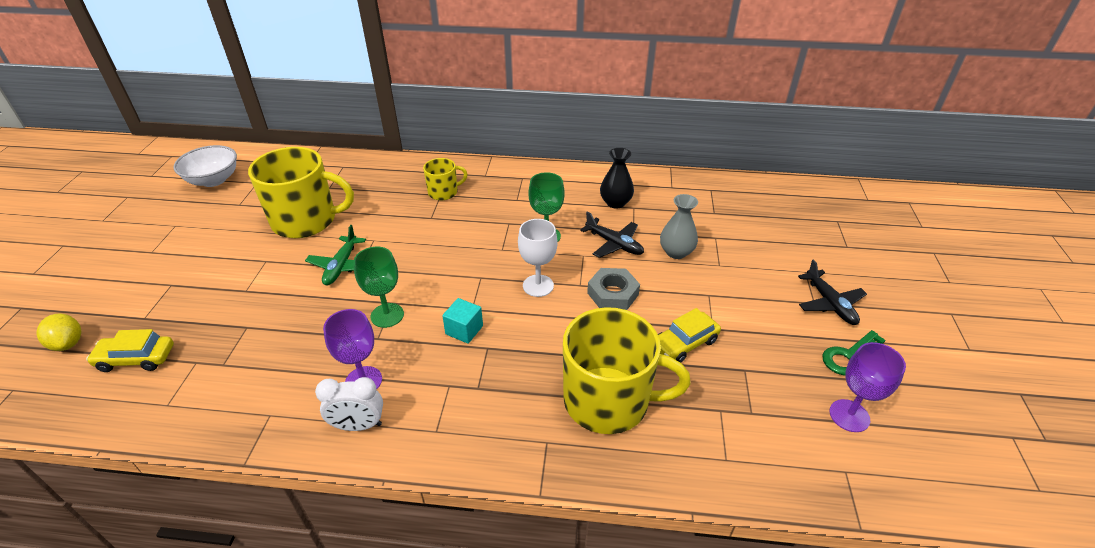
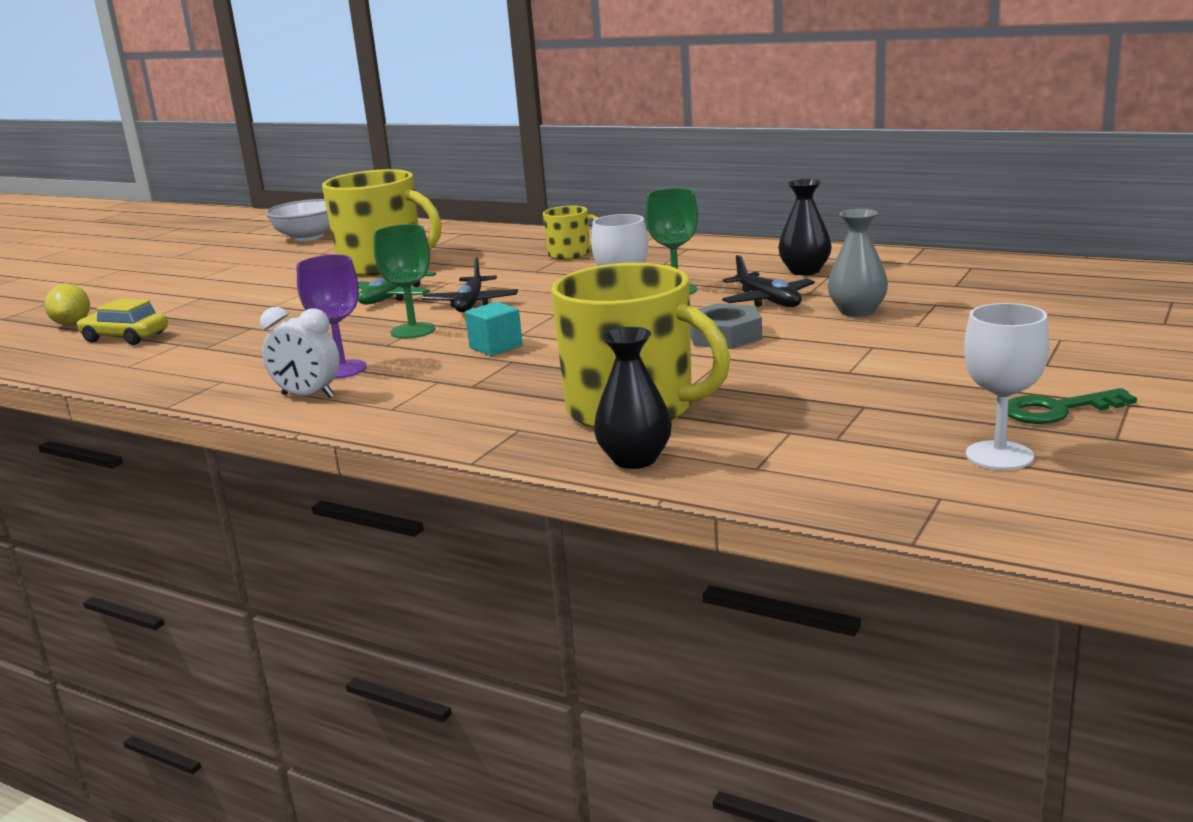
camera: 25 degrees right, 20 degrees down
(647, 466) = (635, 459): none -> black vase
(684, 343) = (791, 379): yellow car -> none
(830, 304) = (1073, 366): black plane -> black plane (471, 303)
(849, 415) = (999, 456): purple goblet -> white goblet

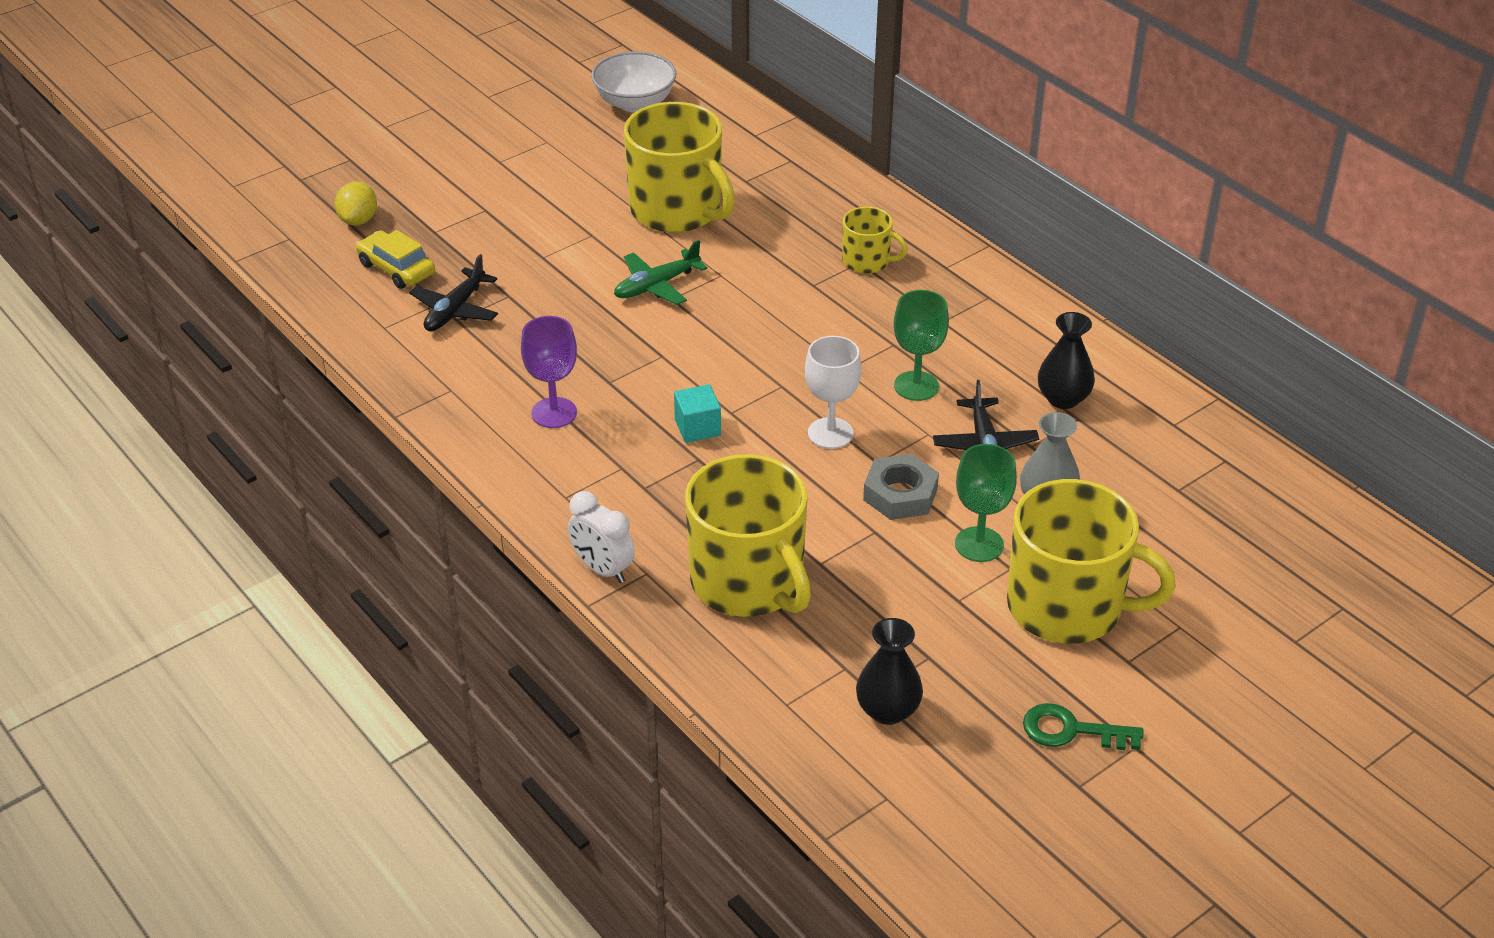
camera: 20 degrees right, 20 degrees up
(308, 396) = (509, 447): white clock -> white clock (602, 569)
(413, 331) = (643, 365): green goblet -> green goblet (979, 544)
(471, 303) = (718, 332): black plane -> black plane (455, 310)
(635, 459) = (706, 654): black vase -> black vase (887, 710)
(951, 352) = (1067, 607): none -> yellow mug
(999, 456) = (972, 769): white goblet -> none

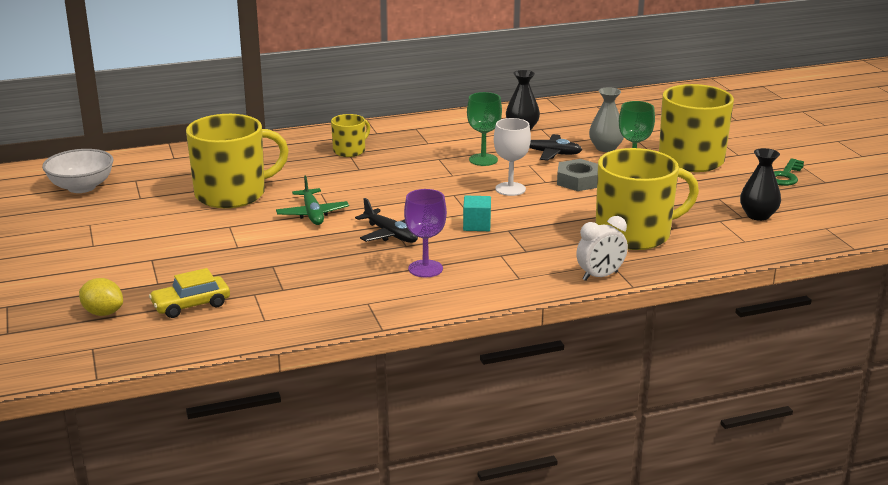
camera: 70 degrees left, 15 degrees down
(455, 310) = (270, 288): black plane -> black plane (391, 234)

